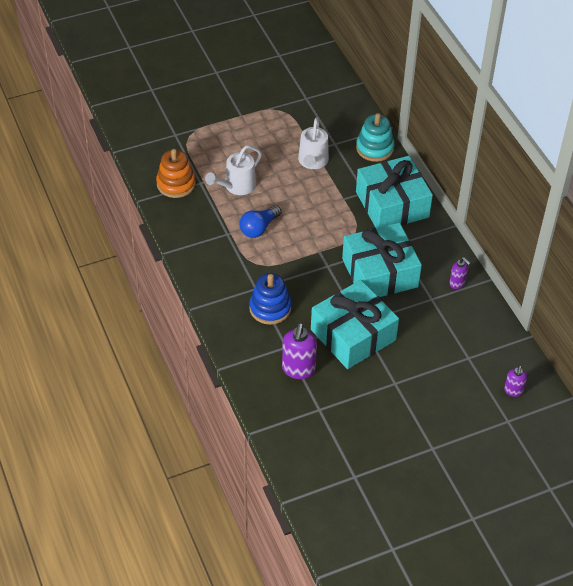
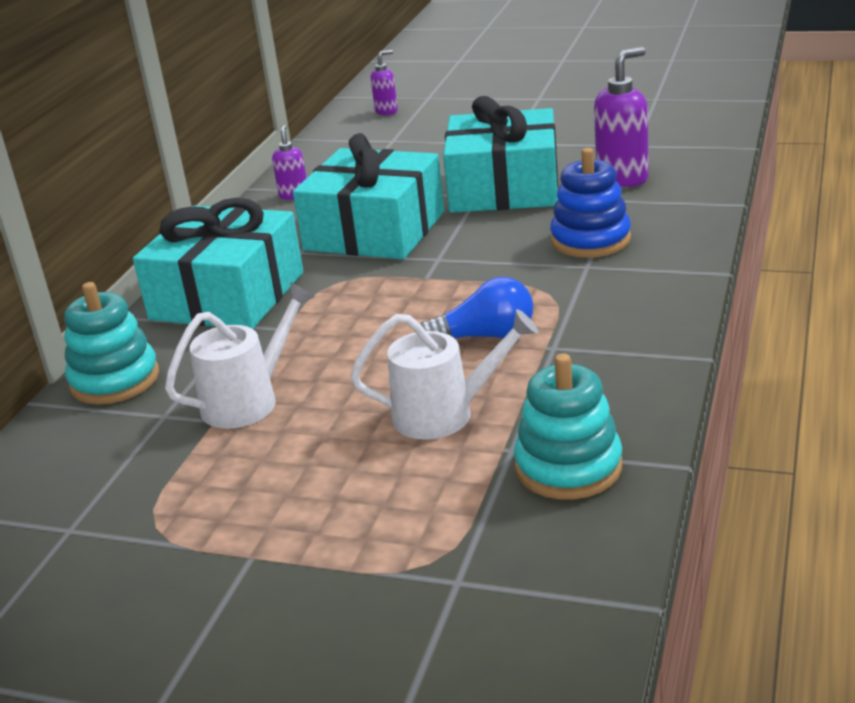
camera: 135 degrees left, 20 degrees down
(176, 184) = (568, 467): orange stacking toy -> turquoise stacking toy

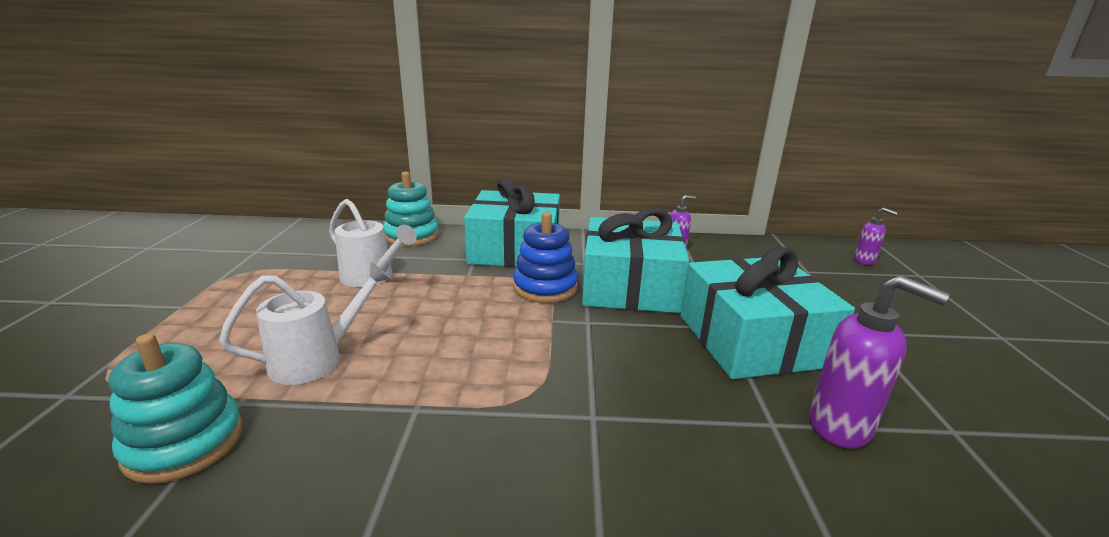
camera: 70 degrees right, 5 degrees down
(445, 414) = (317, 359): white watering can -> white watering can turned 105 degrees counterclockwise
(485, 336) = (444, 364): blue light bulb -> none
(590, 240) = (658, 413): blue stacking toy -> blue stacking toy (545, 287)

